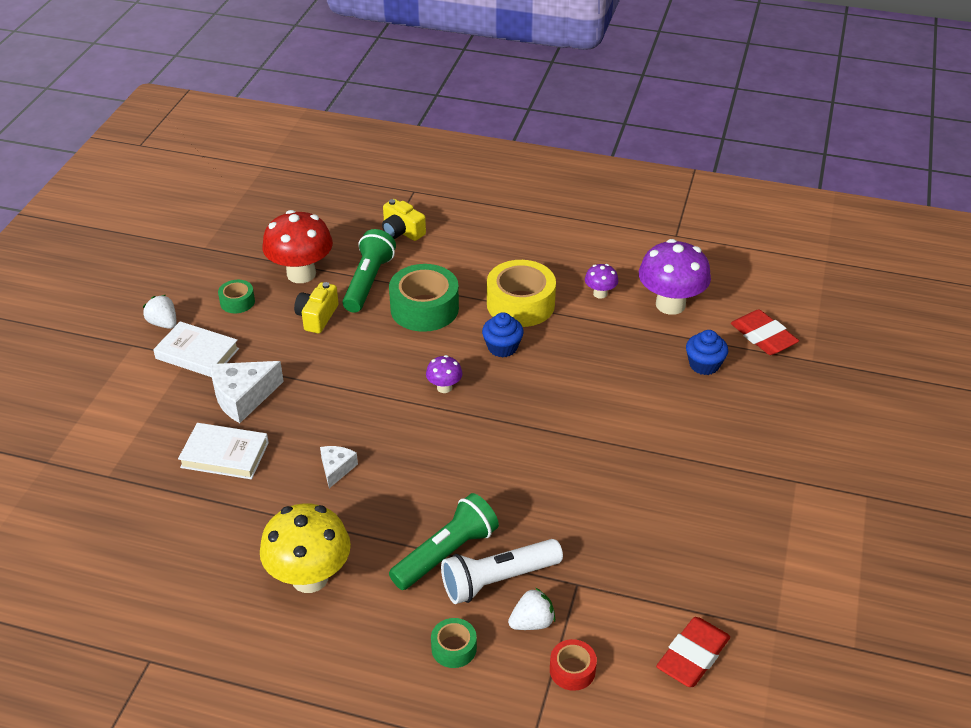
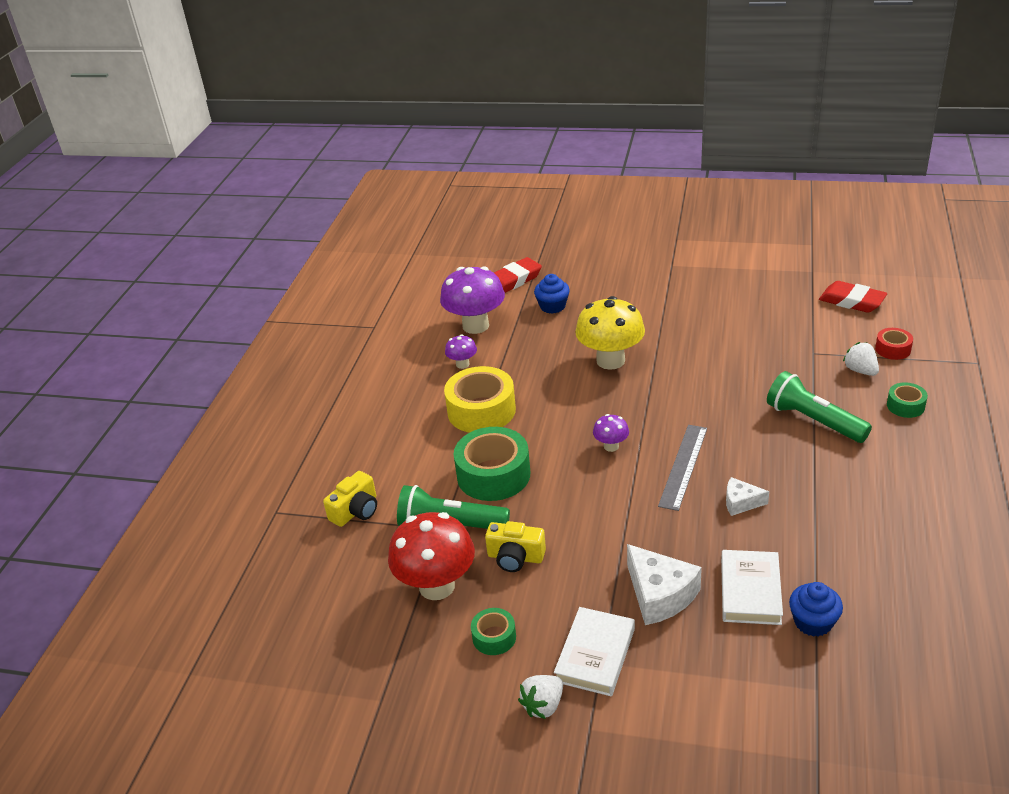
camera: 90 degrees left, 5 degrees down
(310, 577) = (878, 497): yellow mushroom -> yellow mushroom (610, 360)
(401, 435) = (683, 466): none -> grey ruler
(498, 580) = (828, 391): white flashlight -> none
(502, 347) = (547, 416): blue cupcake -> blue cupcake (813, 622)

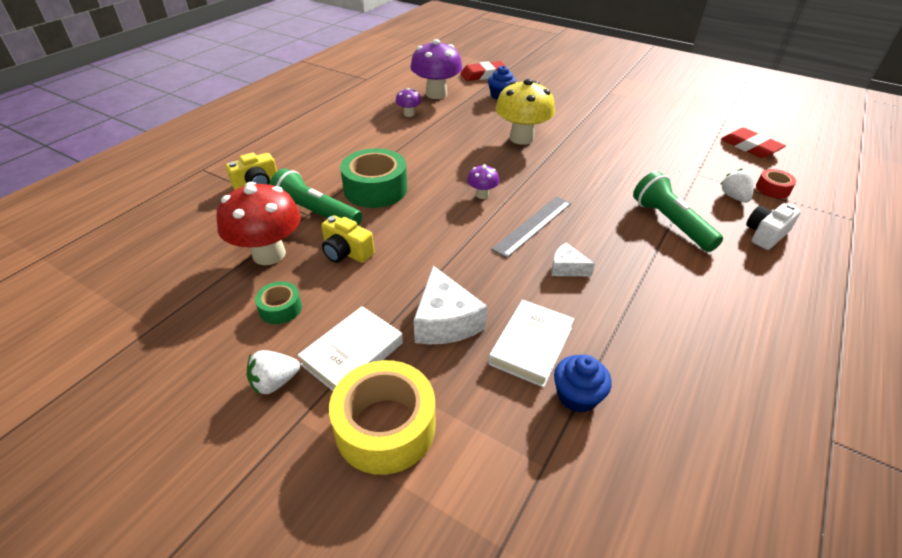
camera: 15 degrees right, 5 degrees up
(481, 410) = (400, 145): yellow tape -> yellow tape (385, 427)
(905, 406) = (765, 234): green tape -> white camera

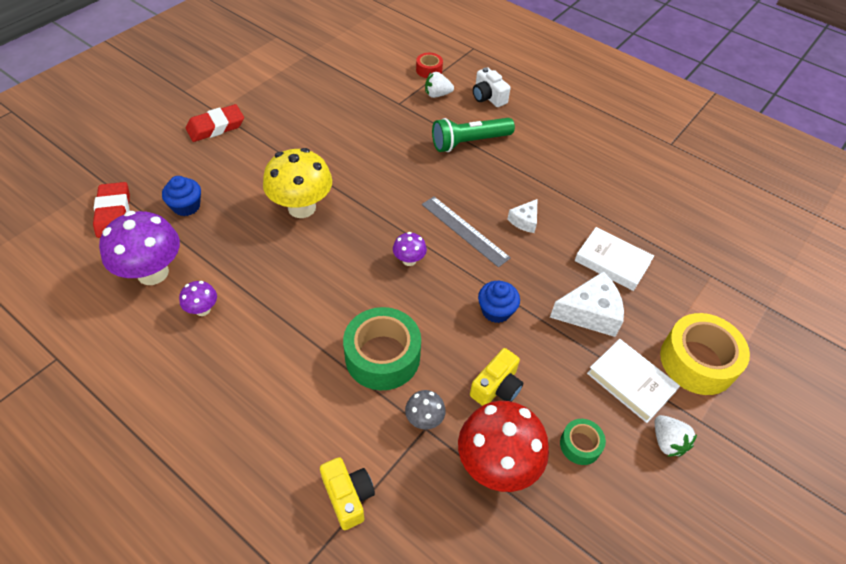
camera: 85 degrees left, 10 degrees up
(315, 213) = (424, 419): green flashlight -> grey mushroom
(577, 396) = (655, 246): blue cupcake -> blue cupcake (496, 311)
(750, 147) = (361, 57): red eraser -> red eraser (216, 127)

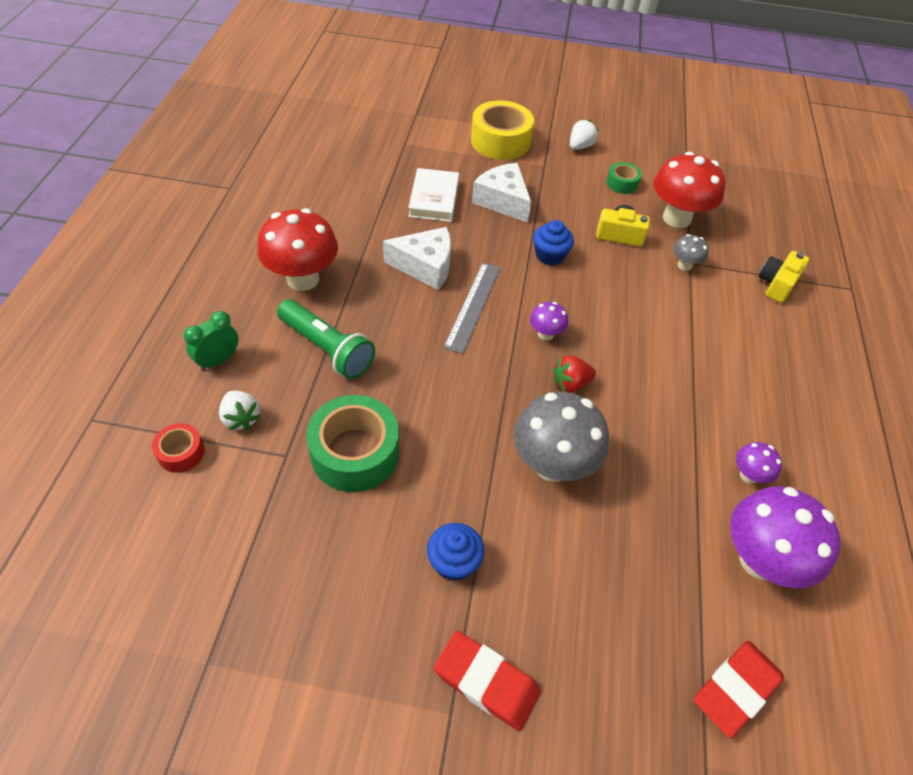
camera: 120 degrees left, 0 degrees up
(186, 206) = (651, 600): blue cupcake -> blue cupcake (454, 562)
(302, 207) = (552, 465): yellow mushroom -> grey mushroom
(354, 250) = (570, 384): none -> red strawberry
(382, 356) = (660, 311): green tape -> green tape (355, 453)
(488, 97) = (218, 360): white camera -> green clock
(524, 221) = (425, 266): white cheese -> white cheese, size x1.76
(544, 151) = (303, 279): none -> red mushroom
(630, 382) = (549, 169): white book -> none

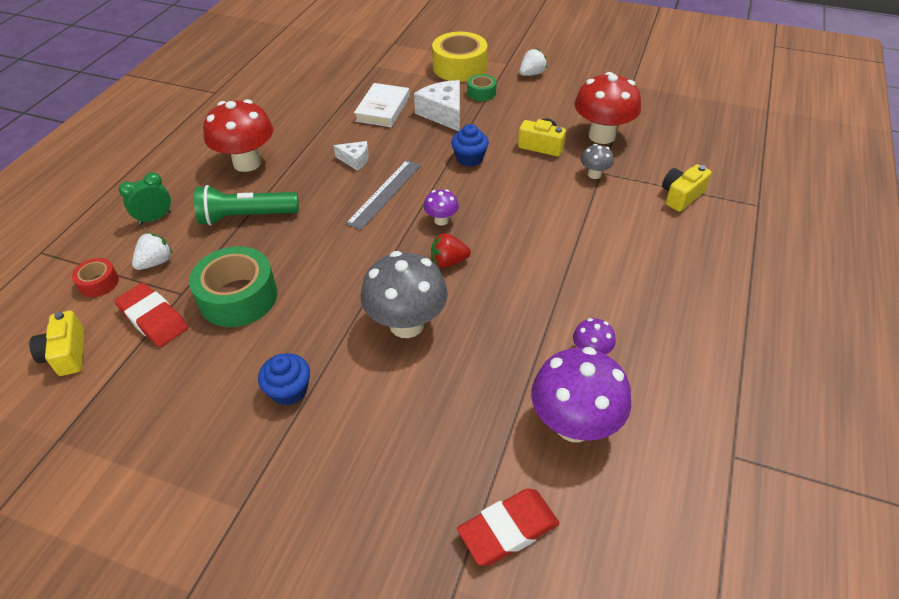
camera: 15 degrees right, 5 degrees down
(176, 550) = (66, 354): none -> yellow camera
(241, 418) = (156, 262): white strawberry -> white strawberry turned 120 degrees counterclockwise
(327, 349) = (246, 217): green flashlight -> green flashlight turned 120 degrees clockwise
(425, 266) = (355, 160): white cheese -> white cheese, size x0.57
(486, 682) = (280, 488): red eraser -> red eraser (153, 318)
(622, 183) = (560, 105): green tape -> green tape (481, 93)

